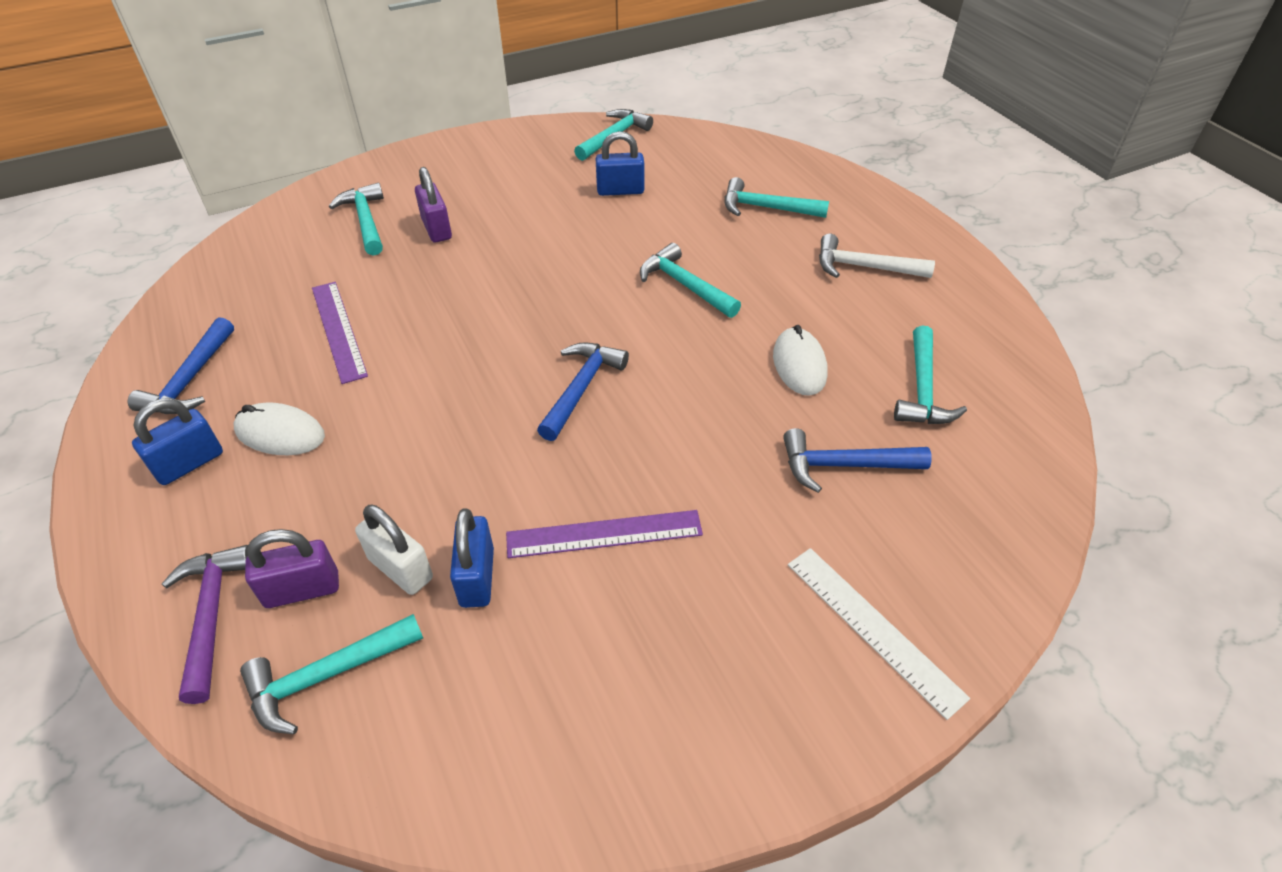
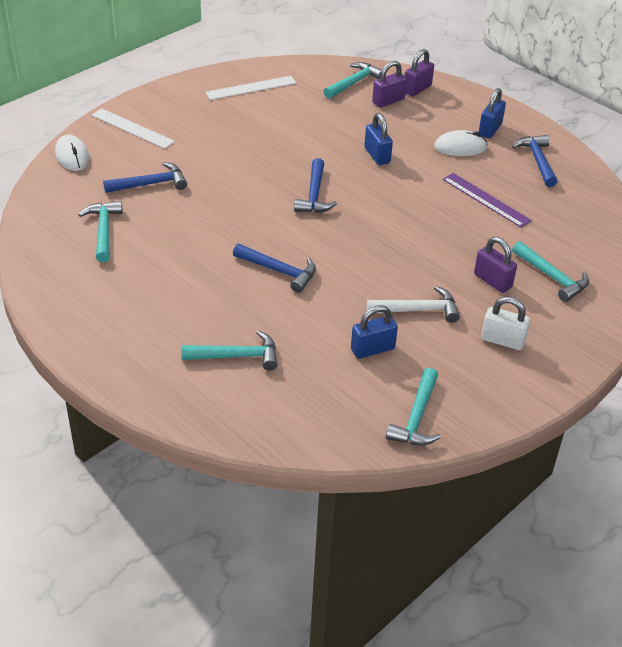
camera: 160 degrees right, 5 degrees down
(211, 615) = (417, 89): purple hammer -> purple padlock
(400, 569) = (352, 113): white padlock -> white padlock (502, 340)
(477, 577) = (316, 116): blue padlock -> blue padlock (377, 155)
(572, 718) = (251, 88): none -> white ruler
(604, 534) = (266, 138): purple ruler -> none
(684, 285) = (279, 271): turquoise hammer -> blue hammer
(799, 365) = (184, 231): white mouse -> white mouse (72, 156)
(863, 267) = (145, 312): white hammer -> white hammer (418, 310)

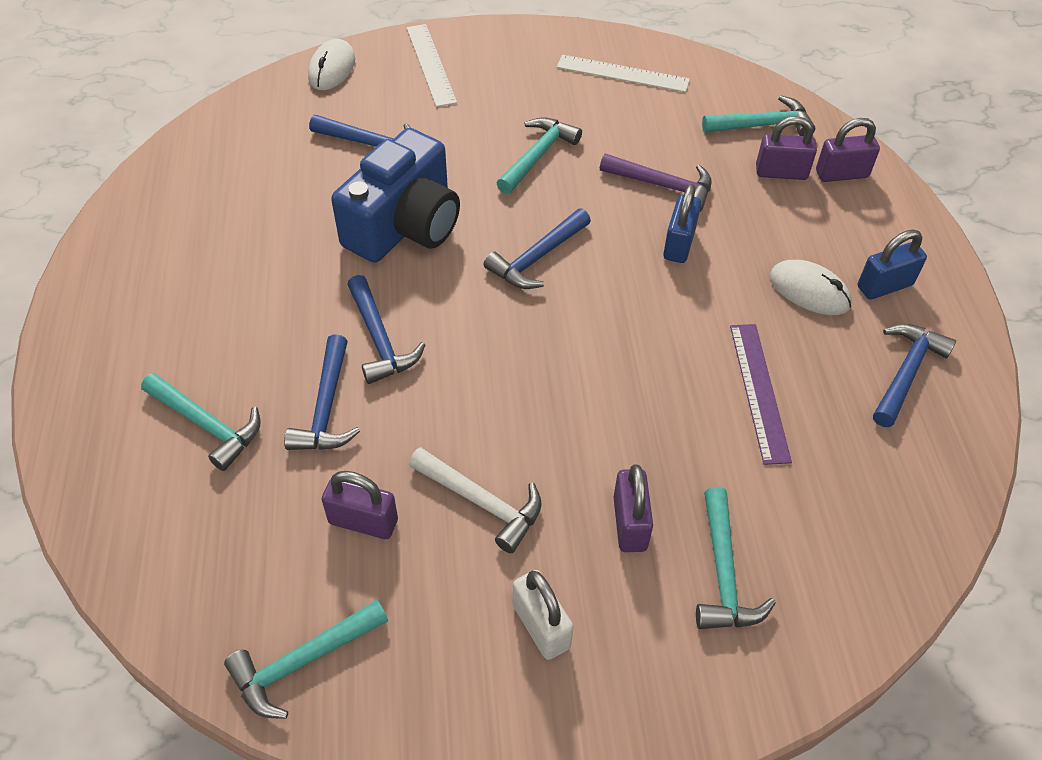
camera: 40 degrees right, 10 degrees up
(103, 230) = (259, 177): turquoise hammer -> turquoise hammer (538, 155)
(223, 214) = (405, 226): none -> blue camera
(291, 314) = (326, 408): none -> blue hammer
(338, 133) = (663, 186): none -> purple hammer
(372, 349) = (363, 521): blue padlock -> purple padlock

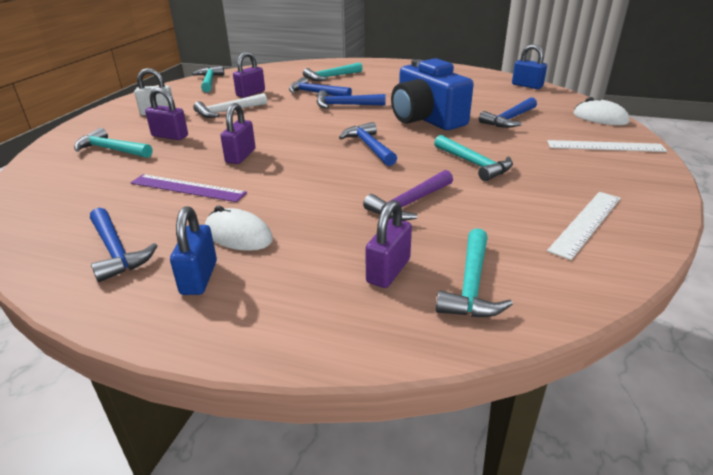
camera: 115 degrees right, 20 degrees down
(679, 244) = (340, 194): blue padlock -> blue padlock (527, 86)
(809, 291) = (238, 235): white mouse -> white mouse turned 60 degrees clockwise
(841, 174) = (360, 313): purple padlock -> purple padlock (240, 156)

